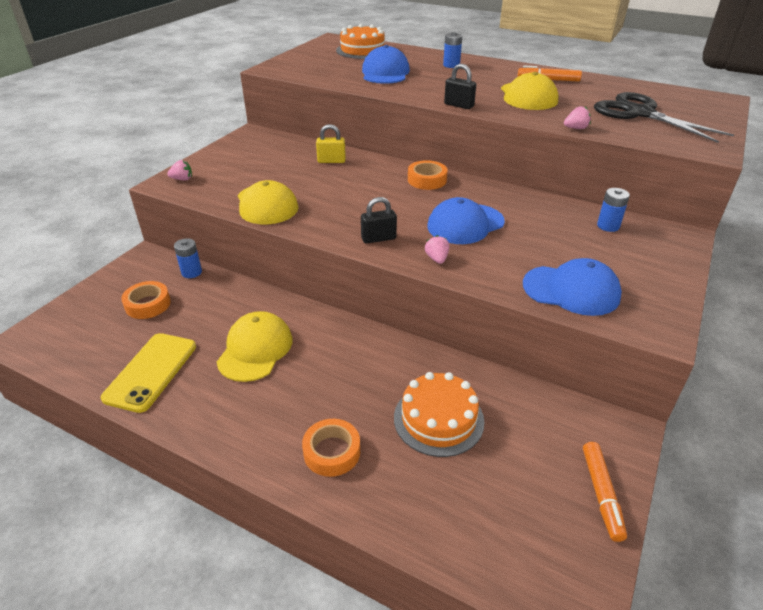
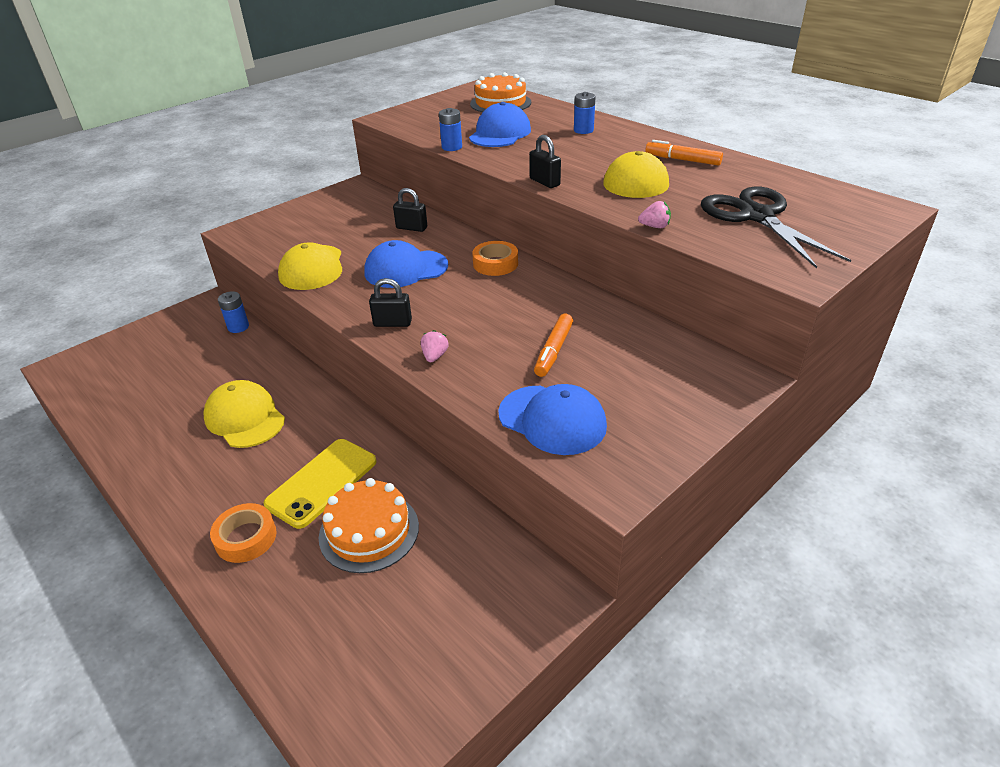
camera: 20 degrees right, 0 degrees up
(148, 304) = (180, 353): orange tape -> none
(151, 372) = (142, 420): yellow phone -> yellow phone (322, 482)
(182, 179) = (254, 229): pink strawberry -> none
(255, 349) = (245, 418): yellow cap -> yellow cap turned 75 degrees counterclockwise
(331, 161) = (411, 228): yellow padlock -> black padlock
(465, 224) = (496, 322): blue cap -> blue cap (405, 269)
(601, 494) = (481, 656): orange marker -> orange marker (553, 351)
(608, 226) = (661, 351): blue battery -> blue battery (452, 147)

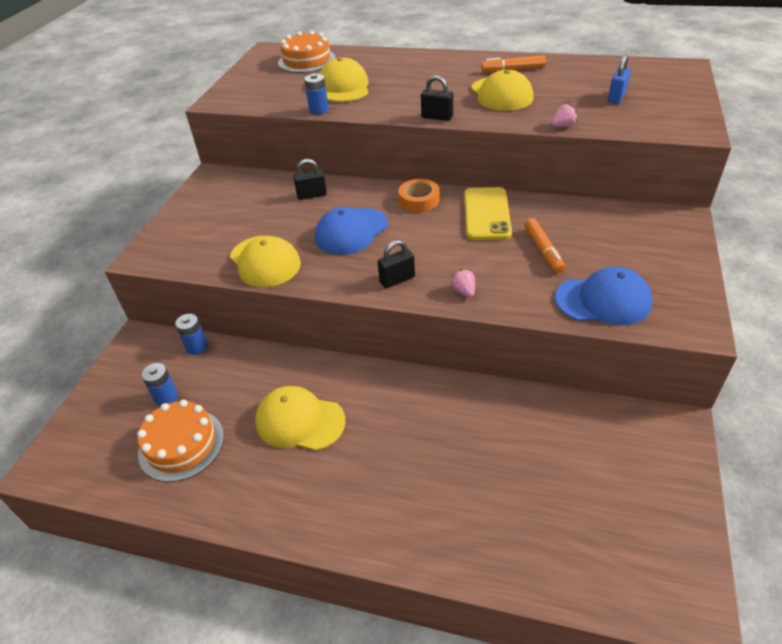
camera: 30 degrees left, 5 degrees up
(246, 538) = (418, 514): orange tape -> none
(322, 482) = (429, 438): yellow phone -> yellow phone (487, 214)
(369, 531) = (507, 454): orange cake -> orange cake (181, 444)
(500, 133) = (343, 87): blue cap -> yellow cap
(583, 130) = (408, 66): blue battery -> blue battery (166, 397)
(757, 216) = (616, 97): black scissors -> blue padlock

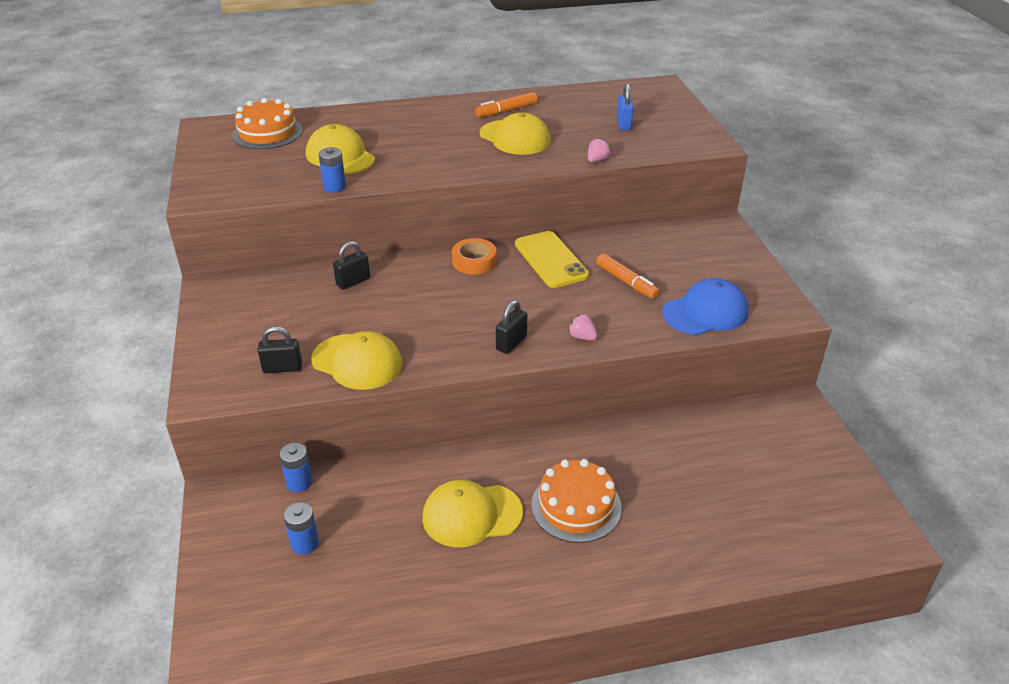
camera: 30 degrees left, 5 degrees down
(181, 444) = (360, 581): orange cake -> orange cake (576, 506)
(351, 231) = (427, 309): blue cap -> none
(437, 117) = (470, 172): black padlock -> black padlock (282, 368)

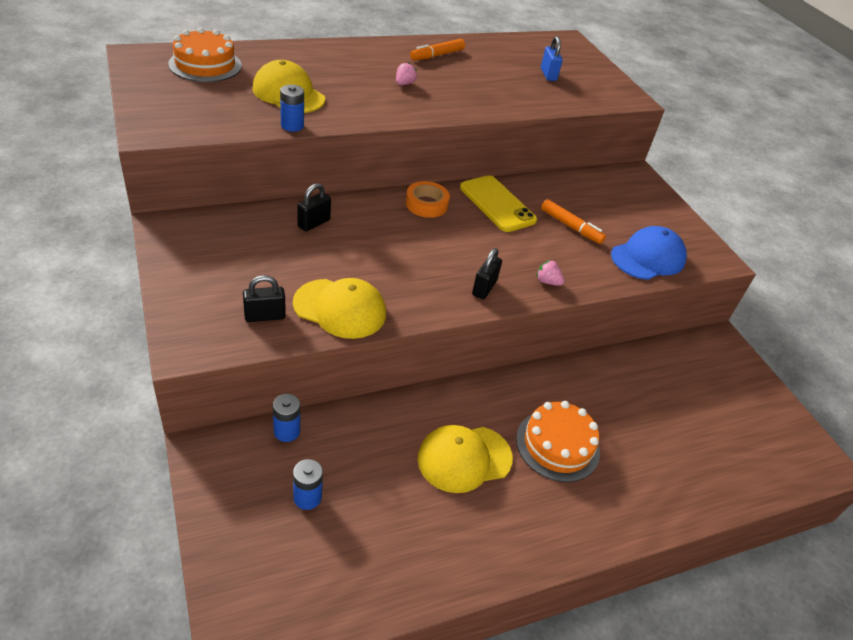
camera: 15 degrees left, 5 degrees up
(515, 138) = (454, 83): yellow cap -> none
(597, 160) = (536, 109): pink strawberry -> pink strawberry (404, 84)

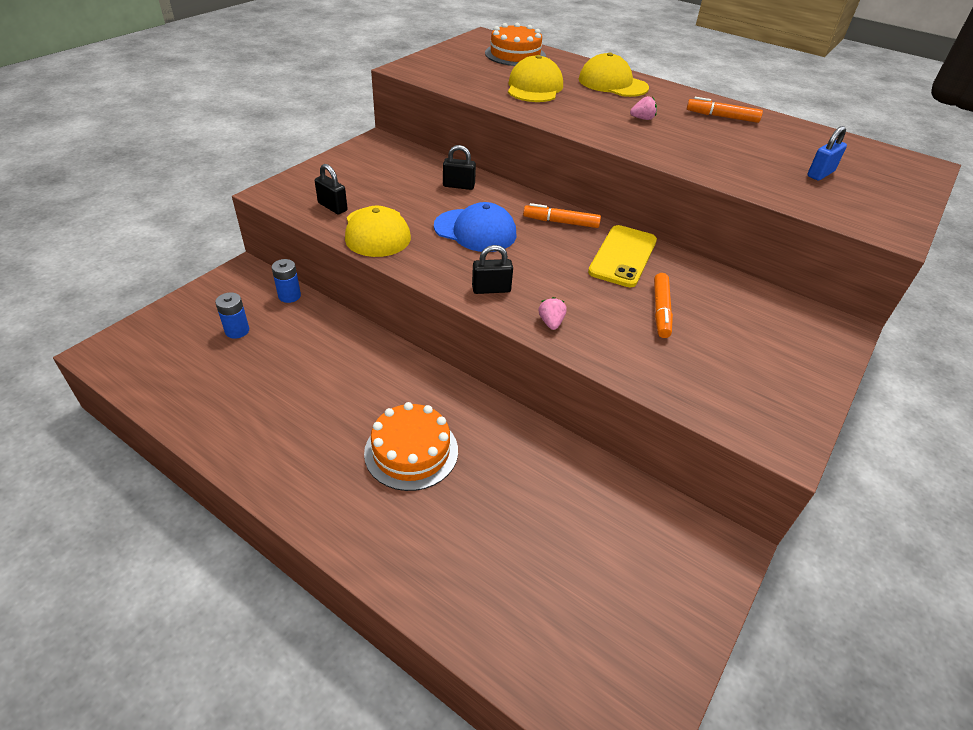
camera: 60 degrees right, 0 degrees up
(292, 126) = (495, 102): blue battery -> none
(426, 204) = (561, 222): orange tape -> orange marker
(464, 458) = (341, 395): yellow cap -> yellow cap (612, 83)
(648, 257) = (695, 381): blue cap -> blue cap (475, 231)

